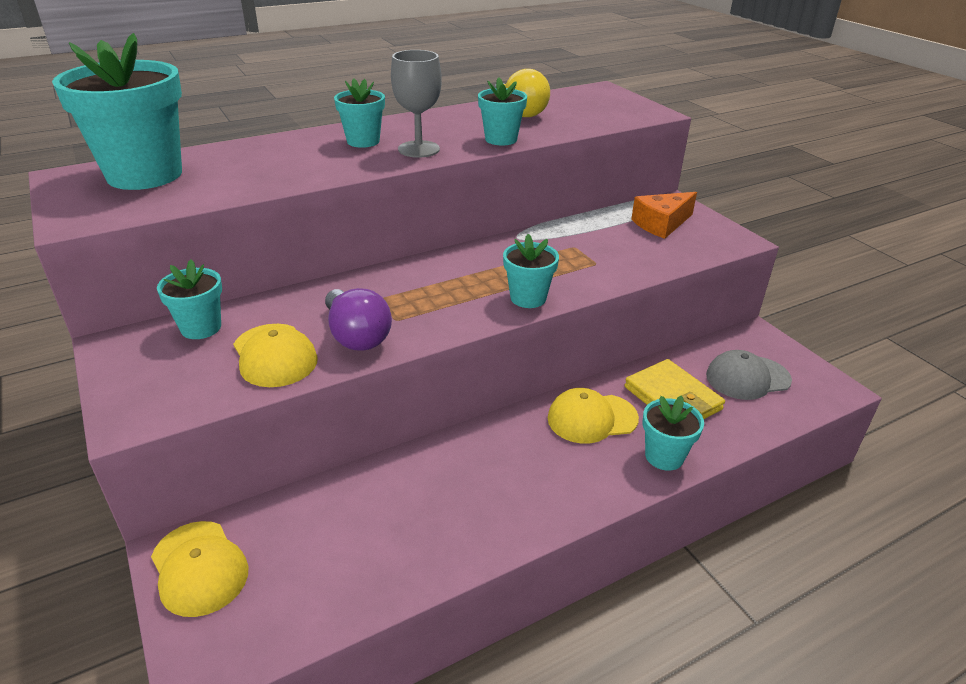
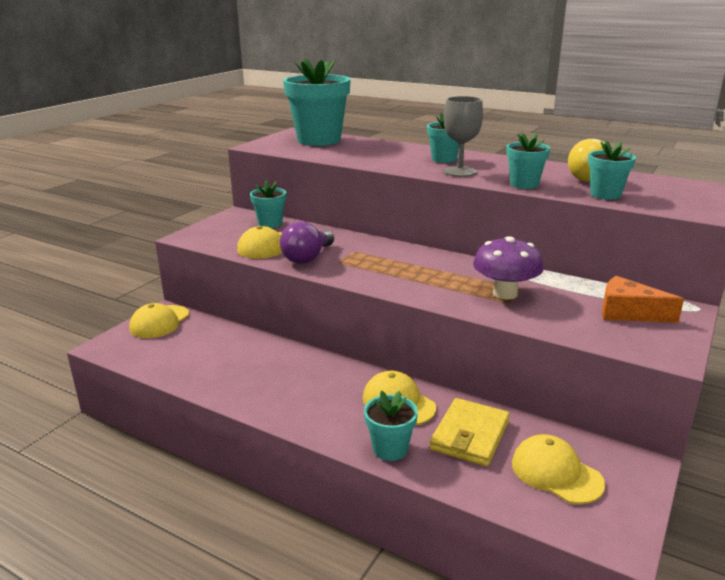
camera: 60 degrees right, 10 degrees down
(528, 298) = (419, 291): turquoise flower pot -> turquoise flower pot (605, 195)
(578, 258) = (505, 293): none -> purple mushroom
(747, 378) = (556, 473): grey cap -> yellow cap

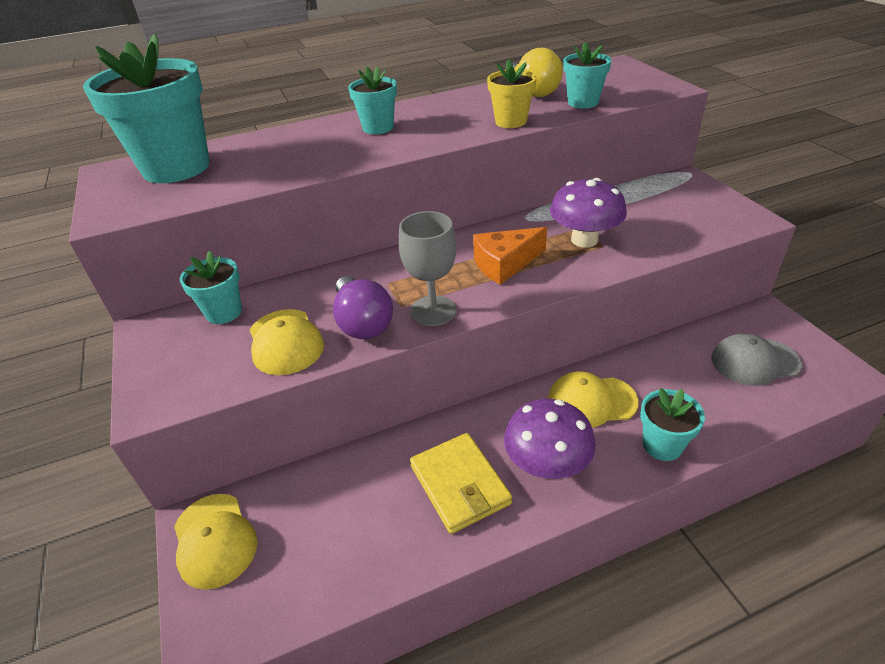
camera: 50 degrees left, 15 degrees up
(315, 404) = (546, 465): none -> purple mushroom
(459, 172) = (429, 134): grey goblet -> grey goblet (433, 311)
(470, 435) = (675, 382): yellow wallet -> yellow wallet (460, 484)
(524, 184) = (511, 121): turquoise flower pot -> yellow flower pot
(556, 473) = (754, 362): yellow cap -> grey cap
(628, 313) = (672, 202): orange cheese -> orange cheese (505, 264)

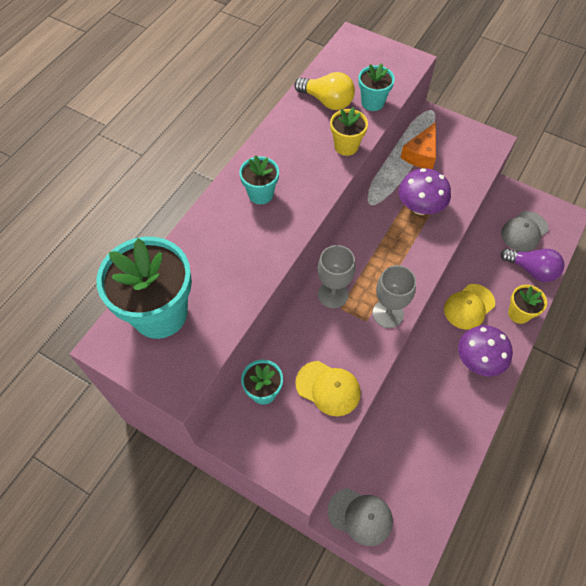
camera: 40 degrees left, 20 degrees up
(214, 540) = (360, 516): yellow cap -> grey cap
(362, 322) = (357, 346): purple light bulb -> purple light bulb (531, 270)
(393, 270) = (333, 294): none -> grey goblet
(460, 484) = (448, 399): yellow wallet -> none
(505, 264) = (393, 253): orange cheese -> orange cheese (421, 154)
(662, 445) = (519, 313): turquoise flower pot -> yellow flower pot

